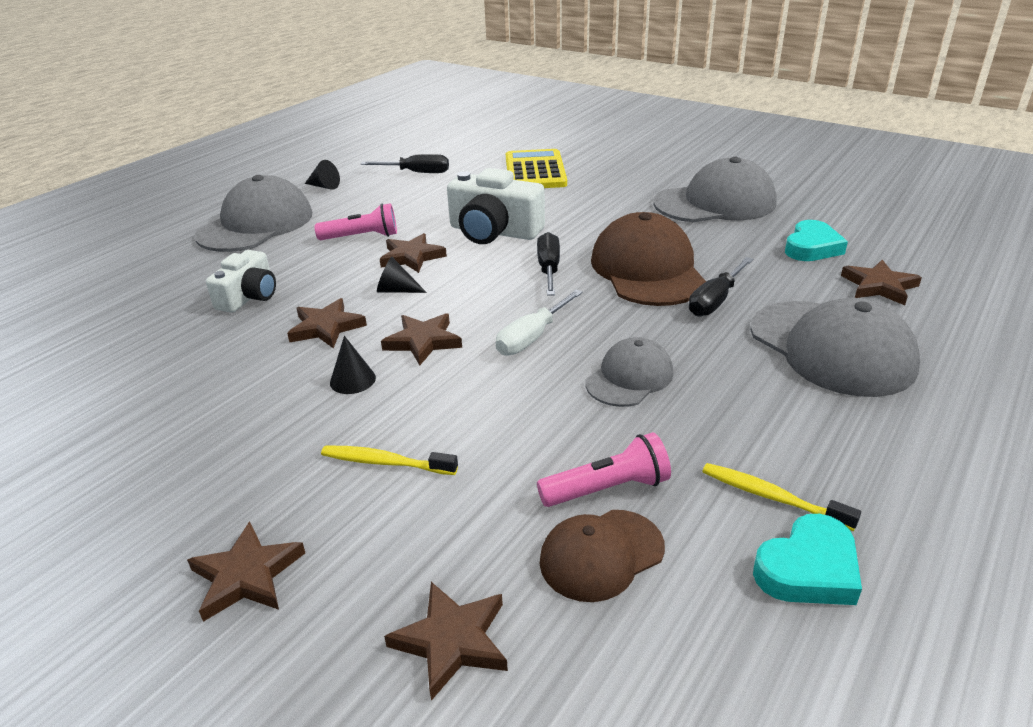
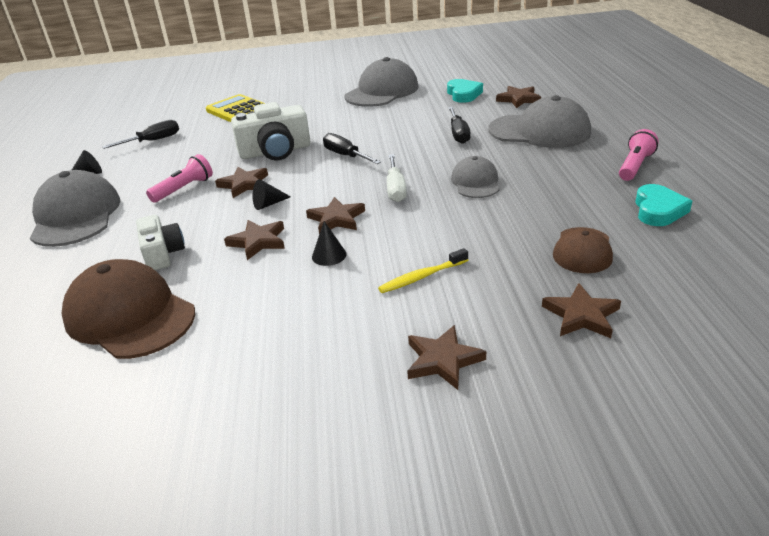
camera: 40 degrees left, 0 degrees up
(607, 489) = (543, 227): pink flashlight -> pink flashlight (635, 166)
(647, 270) = (401, 134): brown cap -> brown cap (129, 315)
(771, 497) = (608, 195): yellow toothbrush -> none

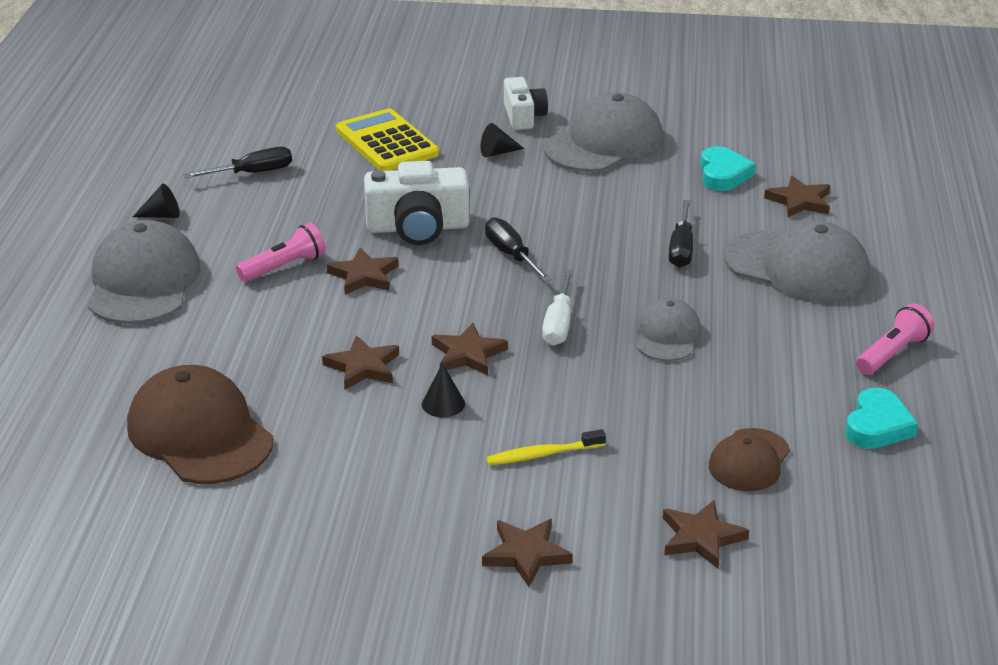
camera: 10 degrees right, 0 degrees up
(162, 253) = (245, 360): white camera -> white camera (523, 116)
(268, 204) = (388, 314): black cone -> black cone (497, 152)

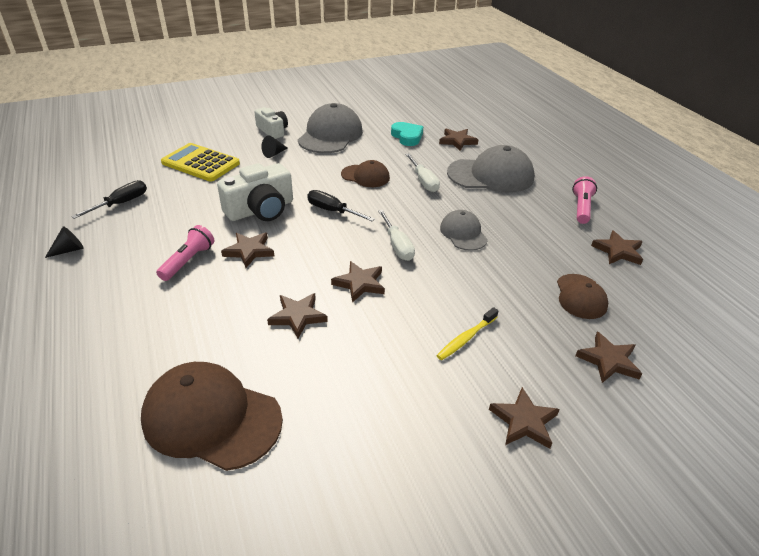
camera: 30 degrees left, 5 degrees up
(143, 282) = (83, 305): grey cap -> none
(443, 404) = (373, 325): black cone -> none
(601, 219) = (365, 176): none -> brown cap
(681, 248) = (423, 181): black screwdriver -> white screwdriver
(877, 426) = (618, 251): turquoise heart -> brown star

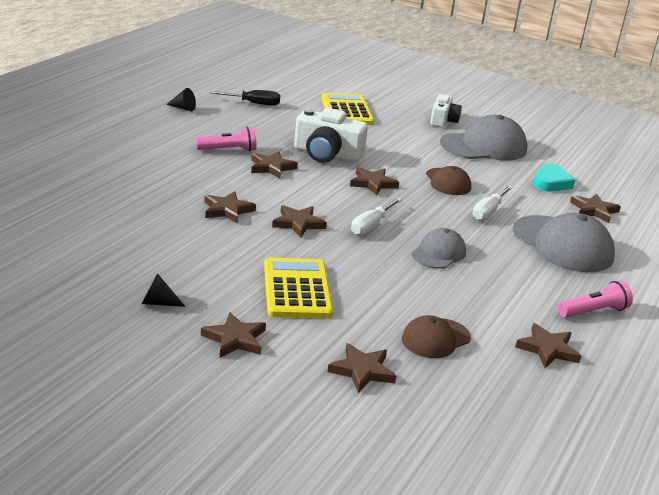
camera: 50 degrees right, 10 degrees down
(211, 418) = (99, 212): brown cap -> none
(274, 154) = (410, 133): black cone -> black cone (158, 303)
(333, 211) = (373, 183): black screwdriver -> brown star
(466, 338) = (297, 289): yellow toothbrush -> yellow calculator

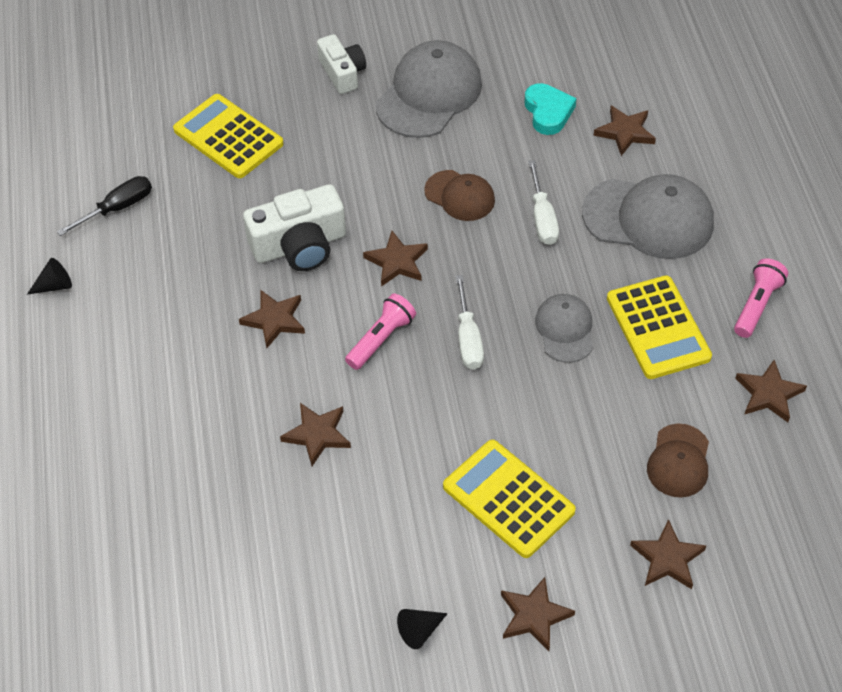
camera: 35 degrees left, 25 degrees up
(228, 150) = (197, 326): pink flashlight -> pink flashlight (381, 339)
(298, 223) = (403, 396): brown star -> none
(504, 284) = (658, 328): none -> yellow calculator

